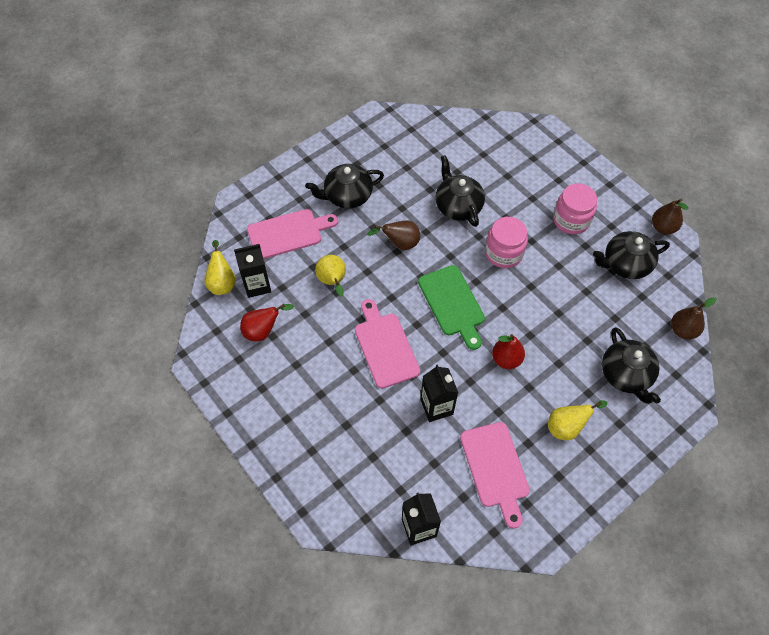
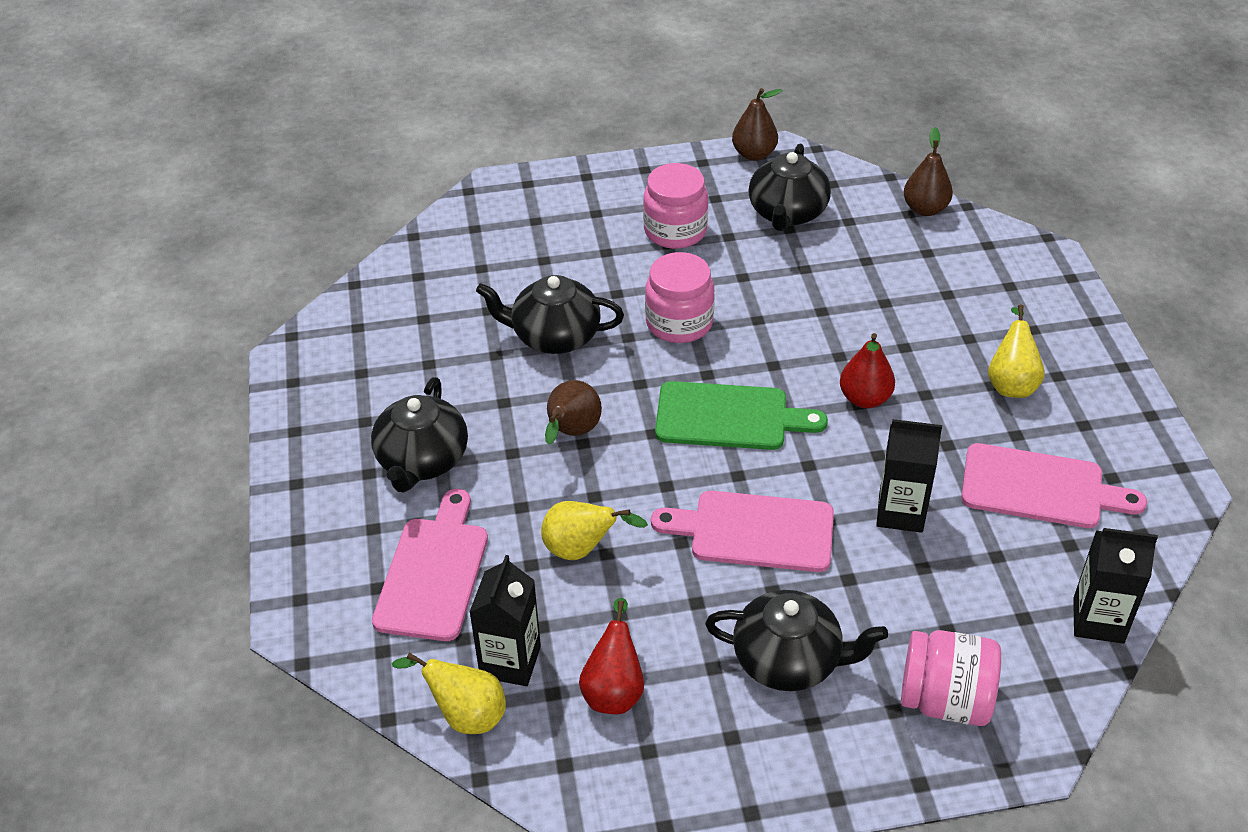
camera: 60 degrees left, 15 degrees down
(329, 471) = (945, 700): none -> pink jar
(626, 375) = (962, 290): black teapot -> black teapot (789, 660)

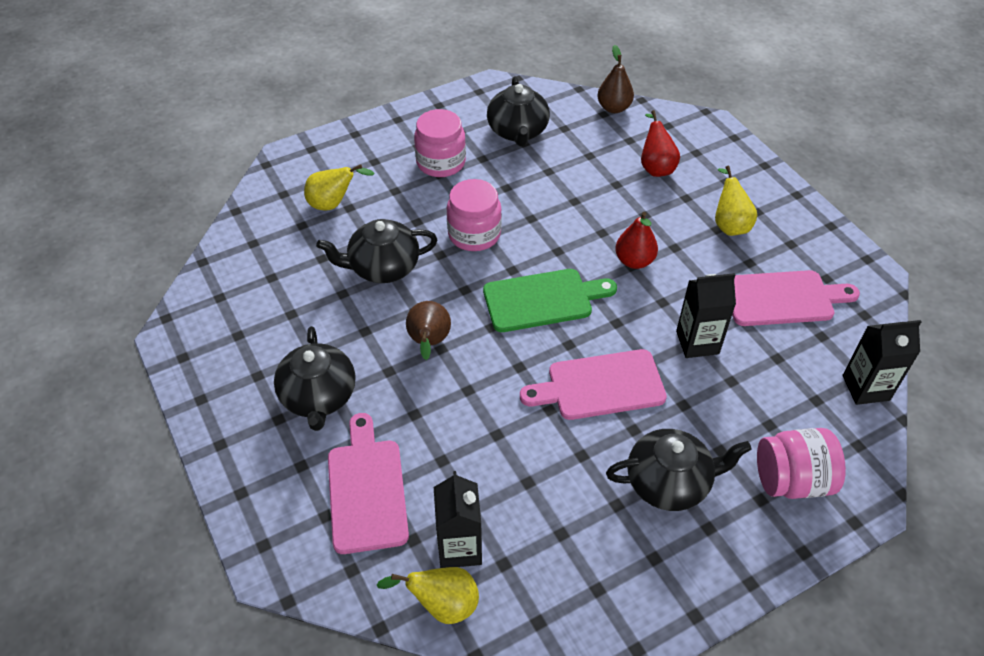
camera: 20 degrees left, 5 degrees up
(582, 549) = (477, 437): yellow pear -> yellow pear (333, 204)
(614, 689) = (550, 546): red pear -> red pear (655, 167)
(754, 154) = (474, 91): brown pear -> none

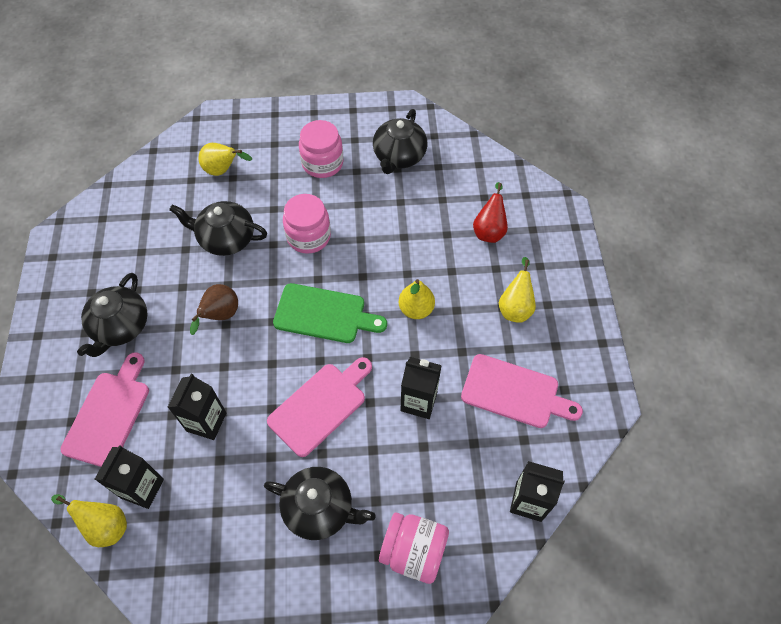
camera: 25 degrees right, 10 degrees up
(486, 451) = (206, 422): none -> black carton
(600, 386) = (320, 406): pink cutting board -> pink cutting board turned 120 degrees clockwise
(614, 108) = (491, 162): brown pear -> none
(634, 261) = (416, 309): red pear -> yellow pear

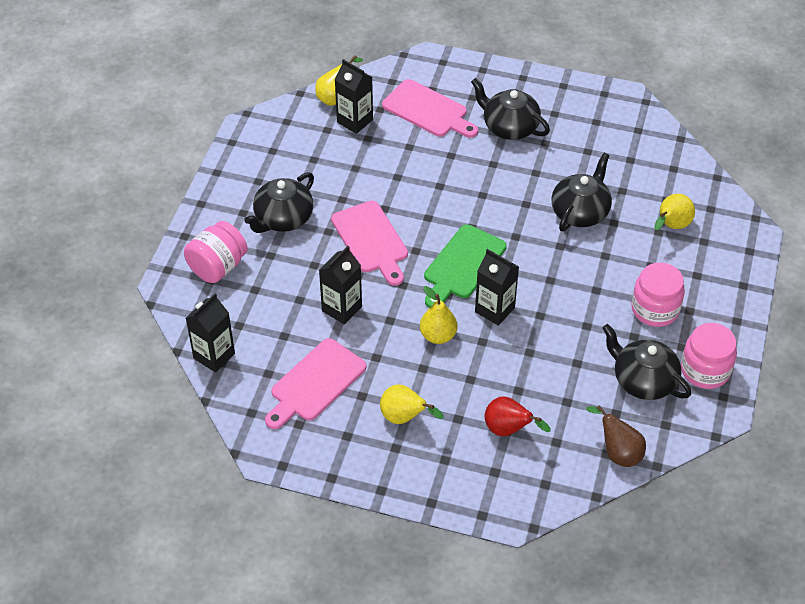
camera: 110 degrees right, 10 degrees down
(206, 422) = (392, 166): black carton -> black carton (494, 310)
(220, 315) = (493, 192): brown pear -> brown pear (618, 452)
(308, 236) = (559, 275): pink jar -> pink jar (705, 370)

